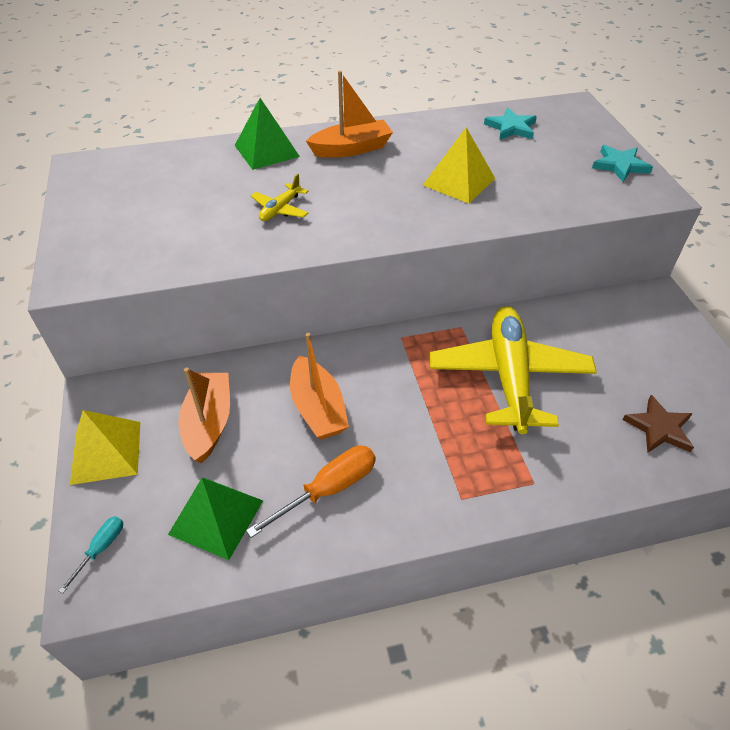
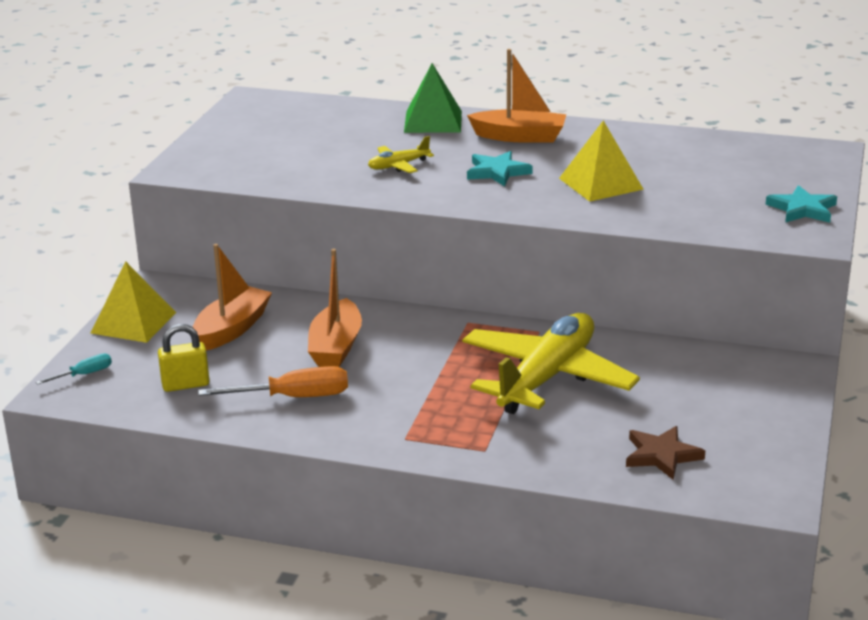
camera: 30 degrees right, 20 degrees down
(216, 517) = (185, 385): green pyramid -> yellow padlock
(511, 128) = (718, 154): turquoise star -> turquoise star (497, 172)

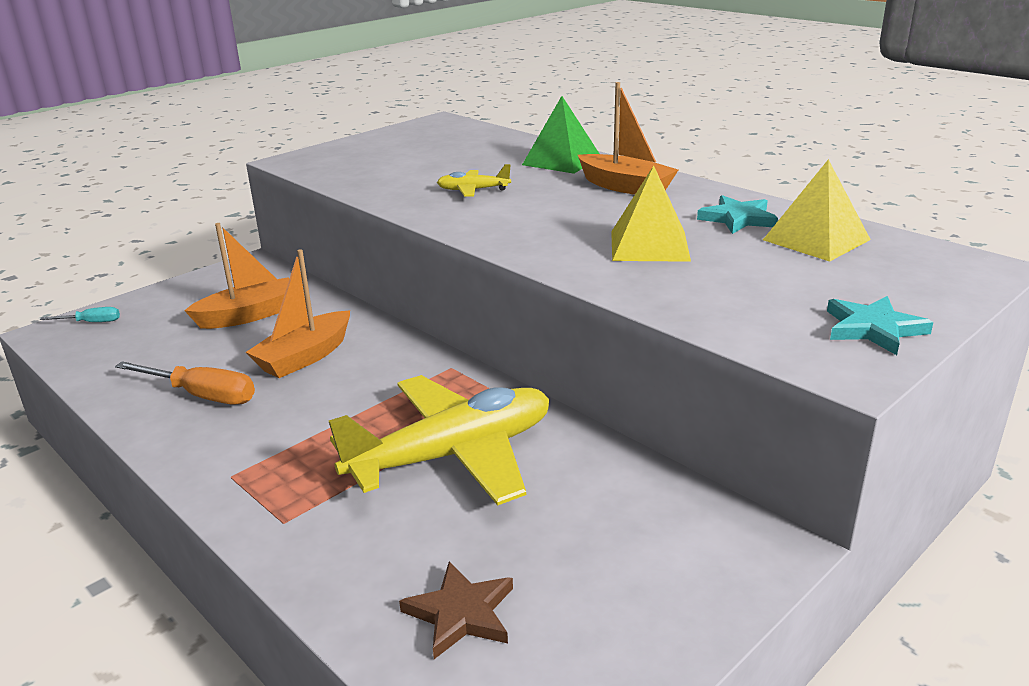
camera: 30 degrees right, 0 degrees up
(133, 322) = (190, 289): yellow pyramid -> yellow pyramid (816, 240)
(185, 385) = (143, 355): yellow padlock -> none
(497, 172) = (557, 213): turquoise star -> turquoise star (738, 219)

